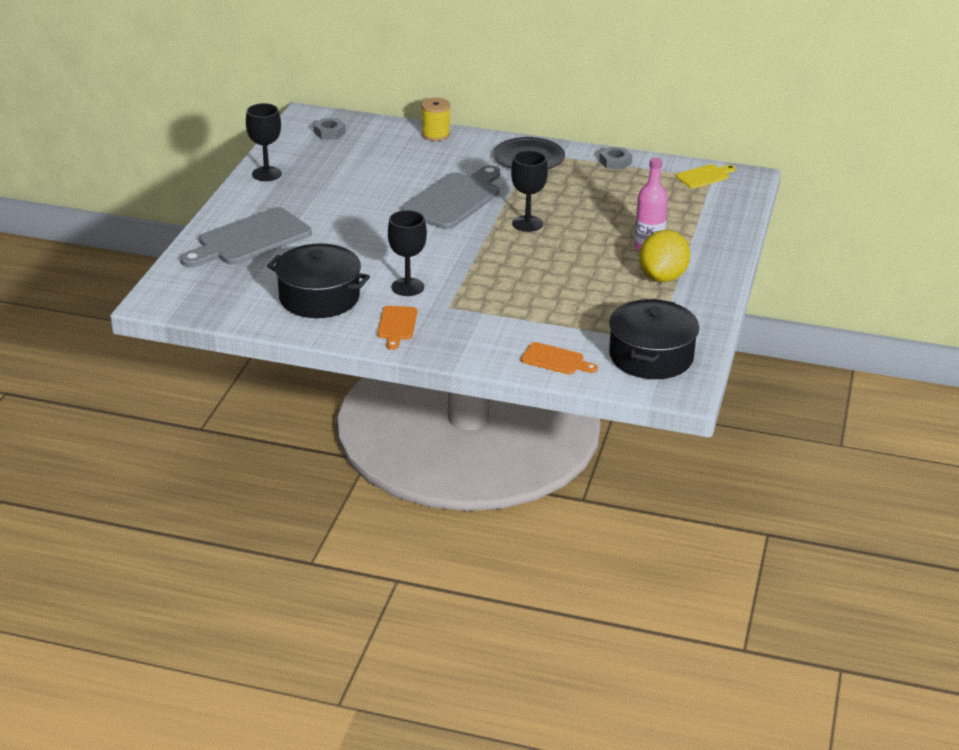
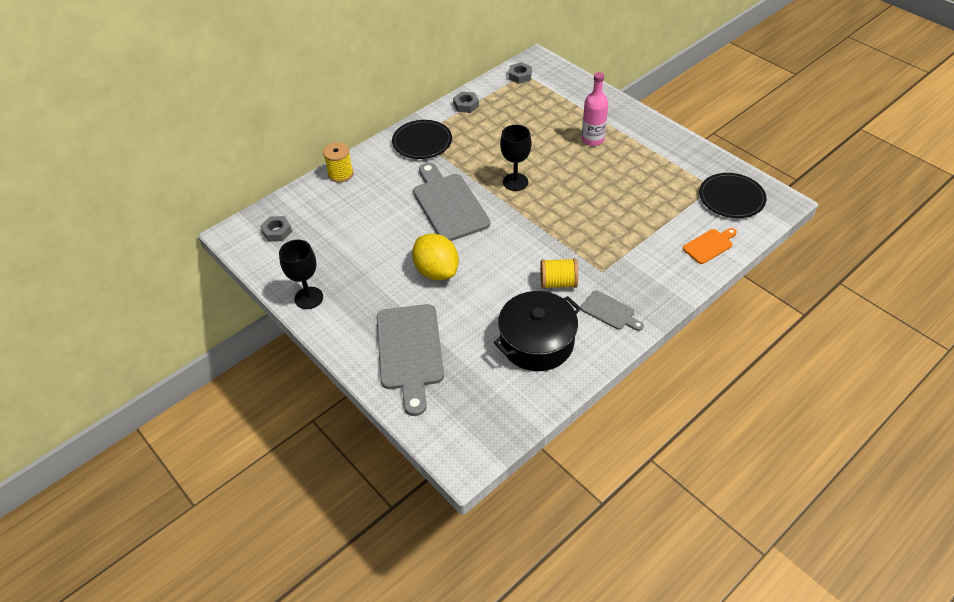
camera: 55 degrees left, 15 degrees up
(397, 325) = (609, 311): orange cutting board -> grey cutting board
(407, 287) = (558, 283): black goblet -> yellow spool
(651, 356) = (731, 198): black pot -> black plate
(662, 277) = (635, 150): yellow lemon -> yellow lemon (436, 271)
(704, 176) = (520, 76): yellow cutting board -> grey nut

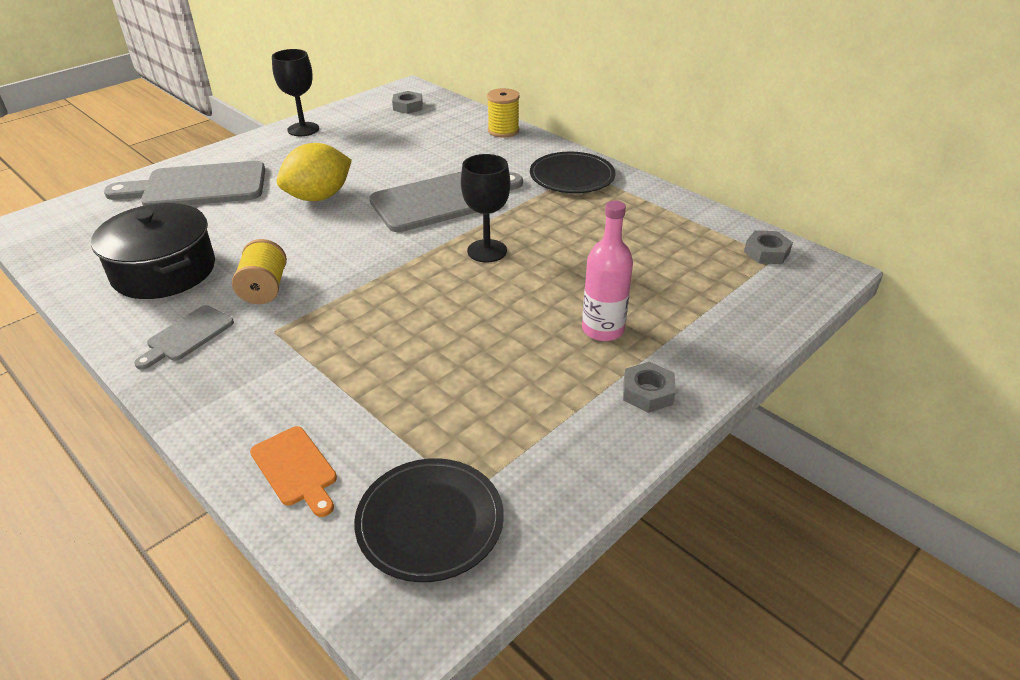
camera: 85 degrees right, 10 degrees down
(466, 105) = (666, 206): grey nut -> grey nut (647, 392)

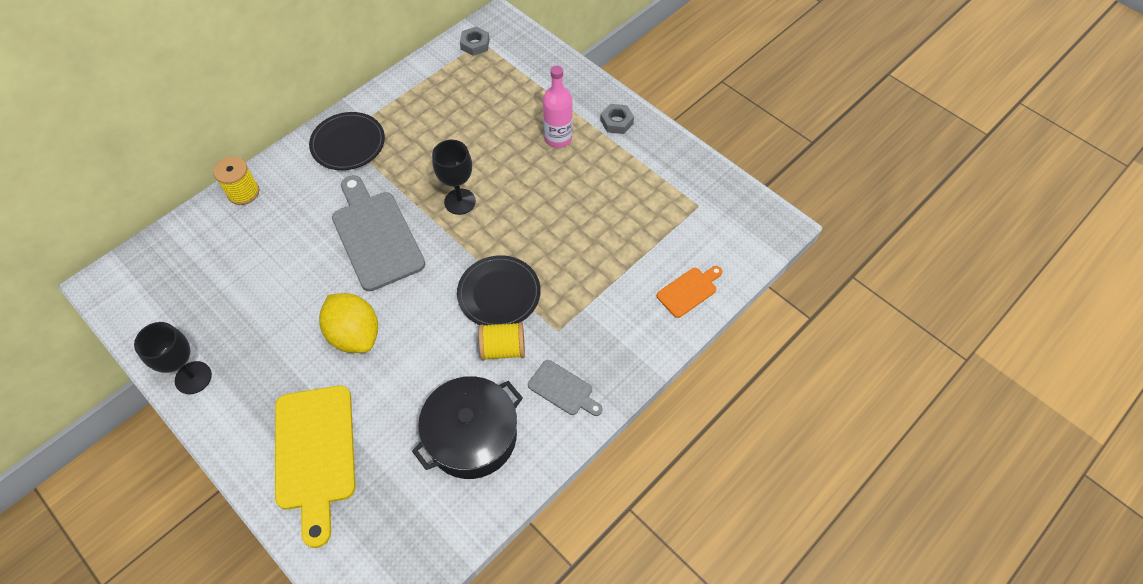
camera: 90 degrees left, 20 degrees up
(198, 187) = (315, 453): grey cutting board -> yellow cutting board
(408, 107) = (158, 280): grey nut -> none
(430, 522) = (719, 221): black plate -> black plate (499, 293)

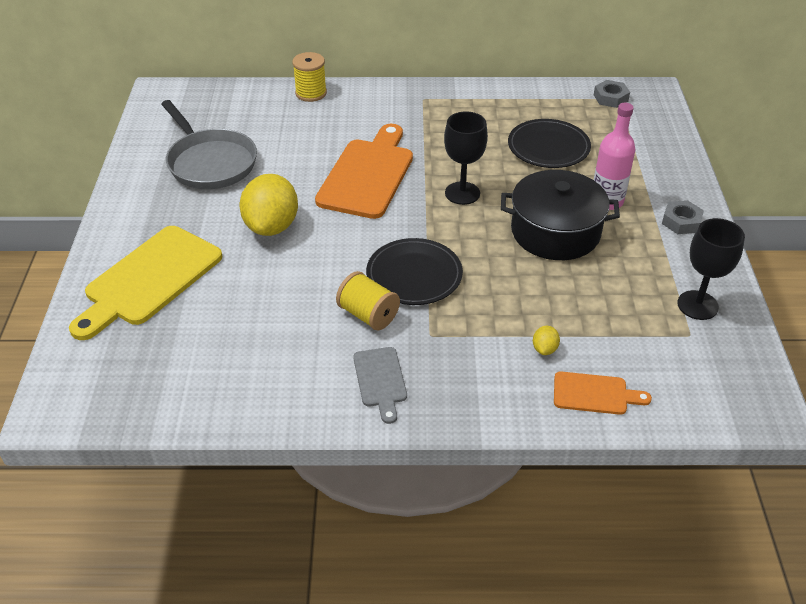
camera: 45 degrees right, 15 degrees down
(193, 377) = (139, 178): black goblet -> black goblet (697, 305)
(236, 318) = (210, 162): none -> grey pan
(348, 143) = (422, 106): black plate -> black plate (548, 147)
(375, 236) = (367, 175): grey cutting board -> orange cutting board
(472, 436) = (267, 355): black pot -> black pot (555, 232)
(632, 283) = (544, 349): none -> yellow lemon

